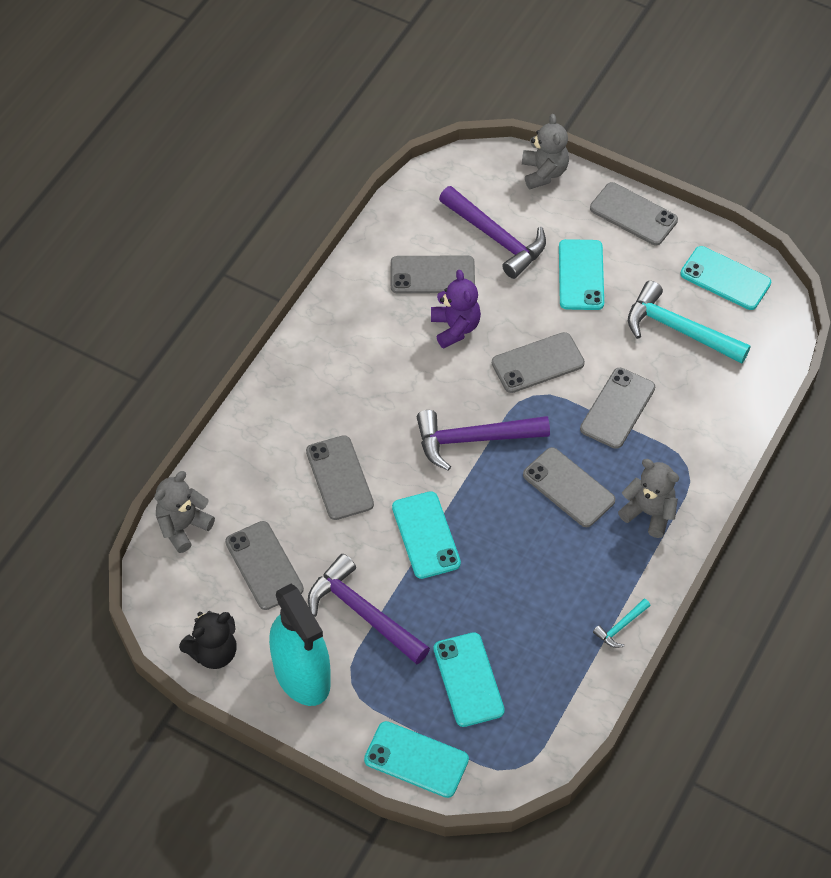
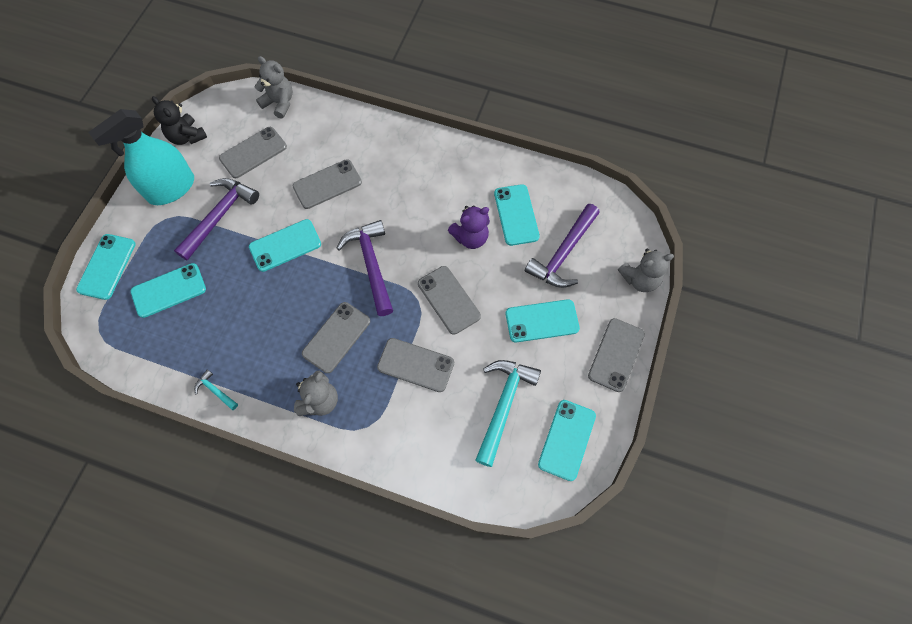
camera: 80 degrees right, 10 degrees up
(432, 275) = (516, 215): grey phone -> turquoise phone

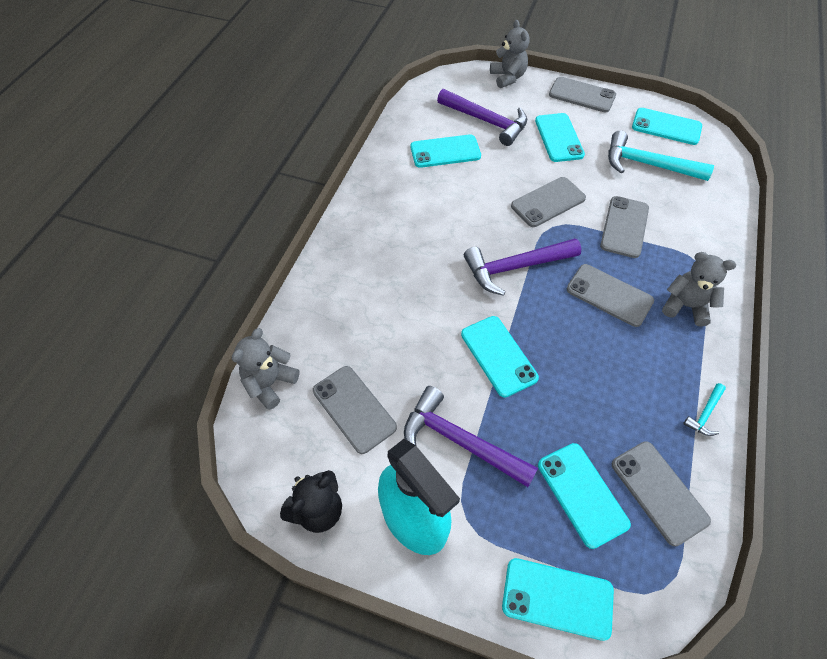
camera: 90 degrees left, 10 degrees down
(327, 184) = (408, 316): grey phone -> grey phone (659, 492)
(470, 237) = (474, 185): purple teddy bear -> none

